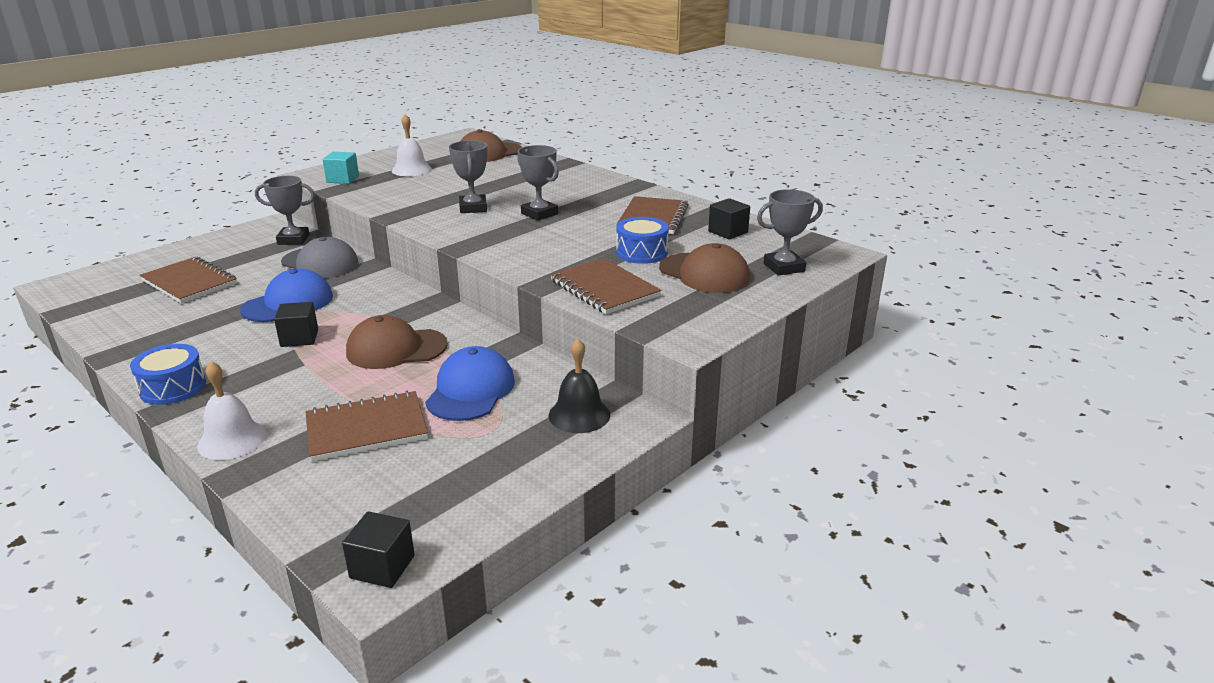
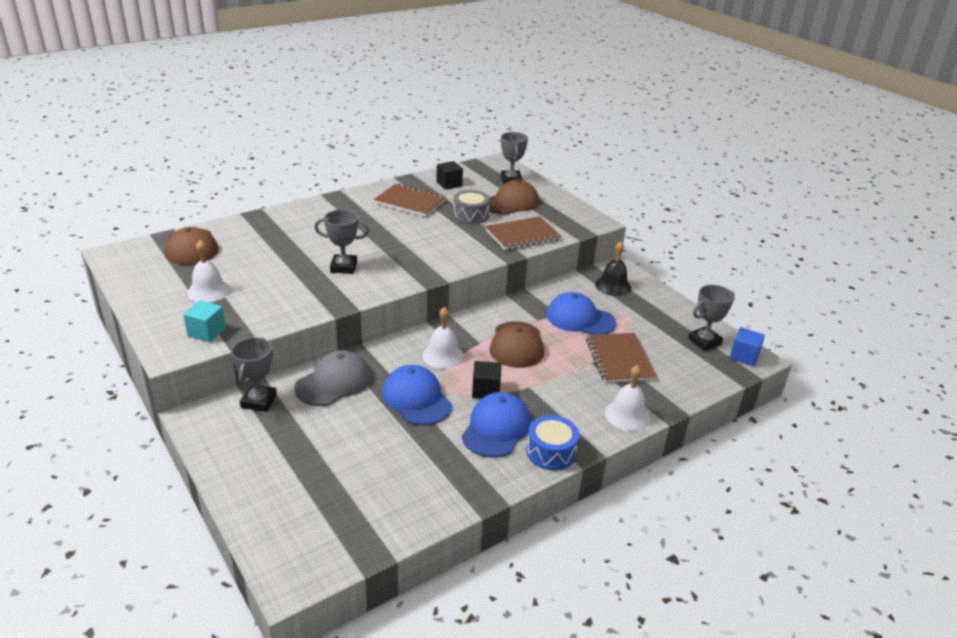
camera: 80 degrees left, 5 degrees up
(189, 282) = (337, 467): brown notebook -> none
(227, 351) = (496, 428): none -> blue cap
(369, 307) = (443, 355): none -> white bell
(382, 567) = (744, 356): black cube -> blue cube
(539, 214) = (375, 241): grey trophy -> grey trophy (704, 341)
(641, 252) = (470, 215): blue drum -> grey drum

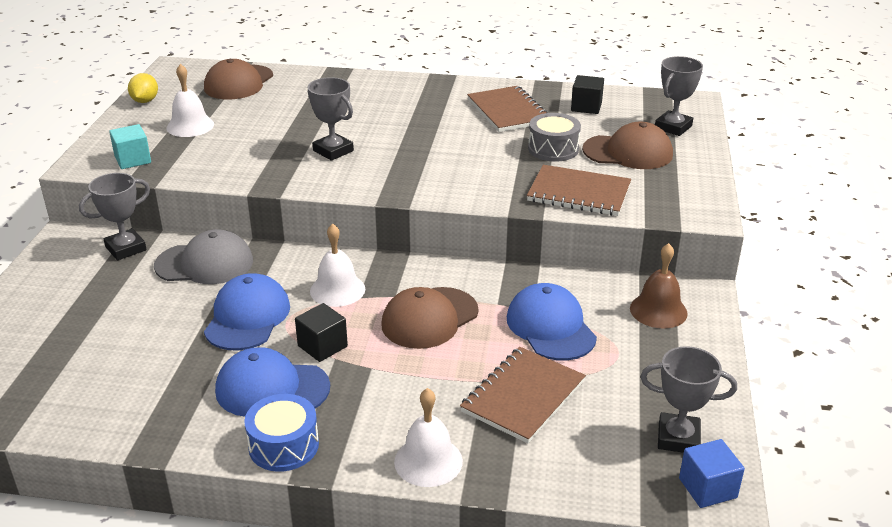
camera: 45 degrees right, 0 degrees up
(135, 288) = (145, 101): none -> yellow lemon
(496, 428) = (272, 389): blue cap -> blue cap turned 150 degrees counterclockwise
(613, 286) = (658, 310): black bell -> brown bell

